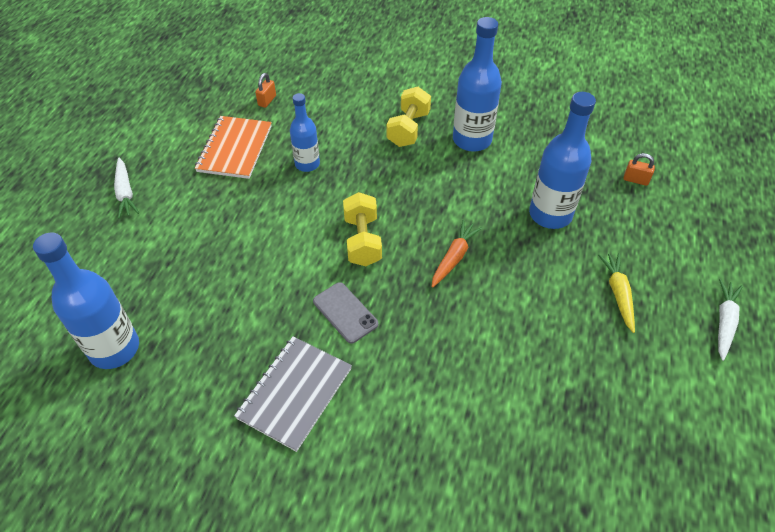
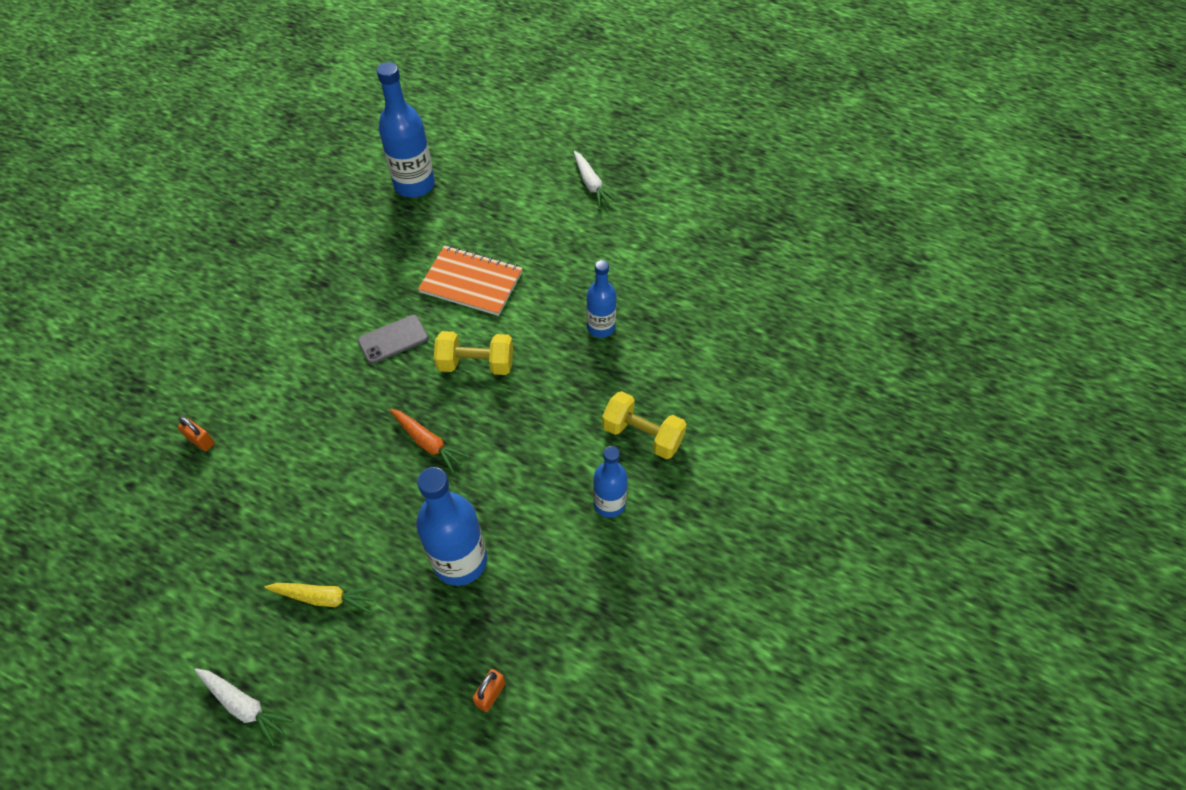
camera: 100 degrees right, 5 degrees up
(125, 193) = (591, 184): white carrot -> white carrot turned 105 degrees counterclockwise
(235, 149) = (638, 266): orange notebook -> orange notebook (471, 282)
(267, 101) = (716, 298): orange padlock -> orange padlock (201, 441)
(294, 393) = (326, 296): grey notebook -> none
(472, 140) = (609, 504): blue bottle -> blue bottle, size x0.62

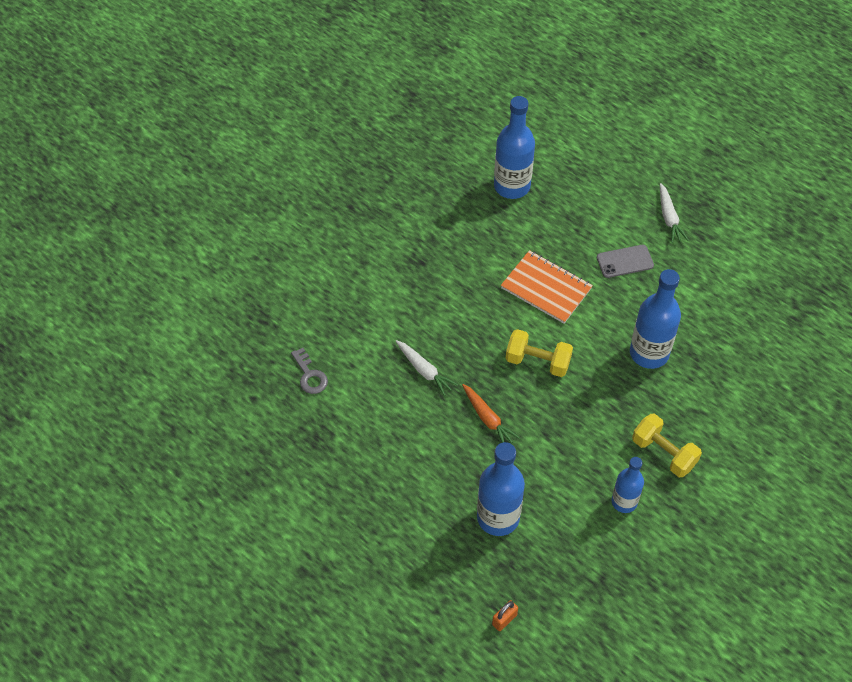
camera: 15 degrees right, 0 degrees up
(201, 441) = (310, 375): orange padlock -> grey key
(244, 705) = (324, 582): white carrot -> white carrot (424, 370)
(324, 598) = (391, 520): yellow carrot -> none
(393, 339) = (472, 325): grey phone -> grey phone (625, 261)
(601, 327) = (649, 353): blue bottle -> blue bottle, size x1.62

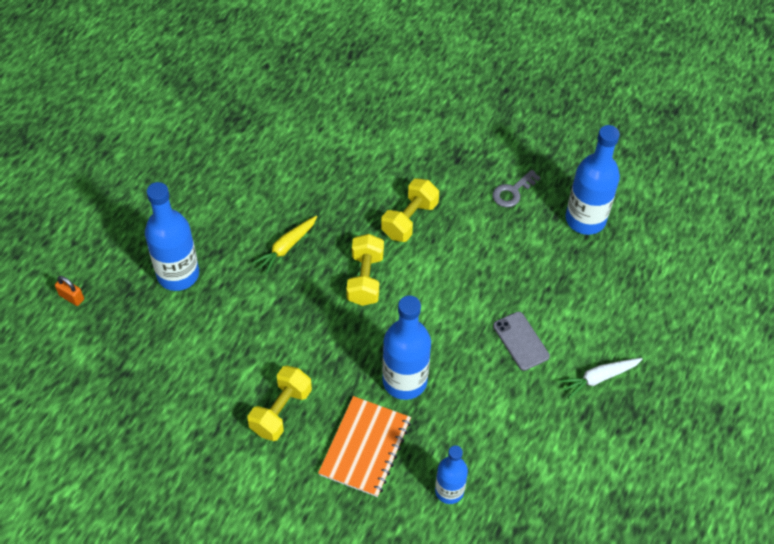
camera: 75 degrees right, 0 degrees up
(310, 375) = (300, 100): grey key -> grey key (512, 192)
(424, 370) = (329, 186): white carrot -> none
(480, 314) = (409, 219): none -> yellow dumbbell
(488, 419) = (286, 247): orange carrot -> yellow carrot
(546, 288) = (460, 272): orange notebook -> orange notebook (365, 447)
(624, 502) = (215, 381): blue bottle -> blue bottle (449, 491)

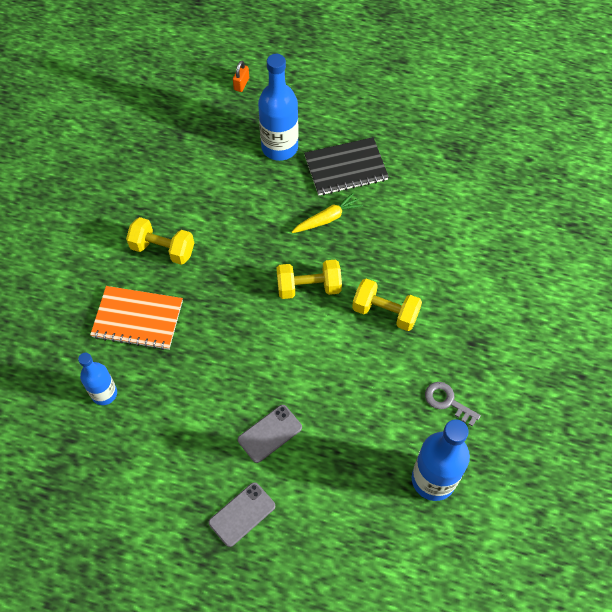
camera: 80 degrees right, 5 degrees up
(227, 218) = (346, 168): none -> black notebook
(286, 247) = (327, 219): yellow carrot -> yellow carrot turned 120 degrees clockwise
(404, 381) = (208, 338): blue bottle -> none
(599, 378) = (242, 514): white carrot -> grey phone

